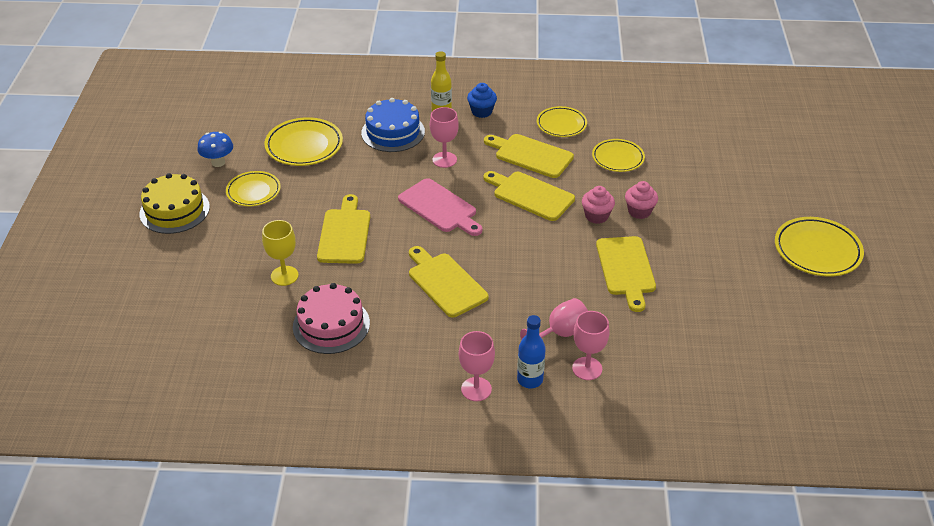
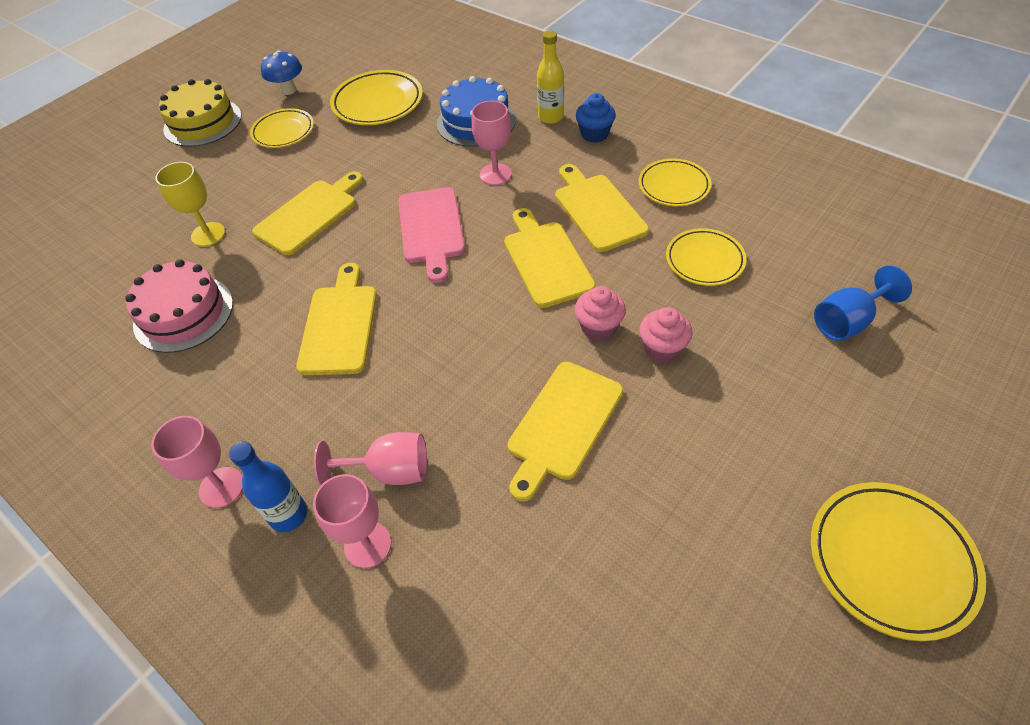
camera: 40 degrees right, 10 degrees up
(714, 158) = (847, 321): none -> blue goblet

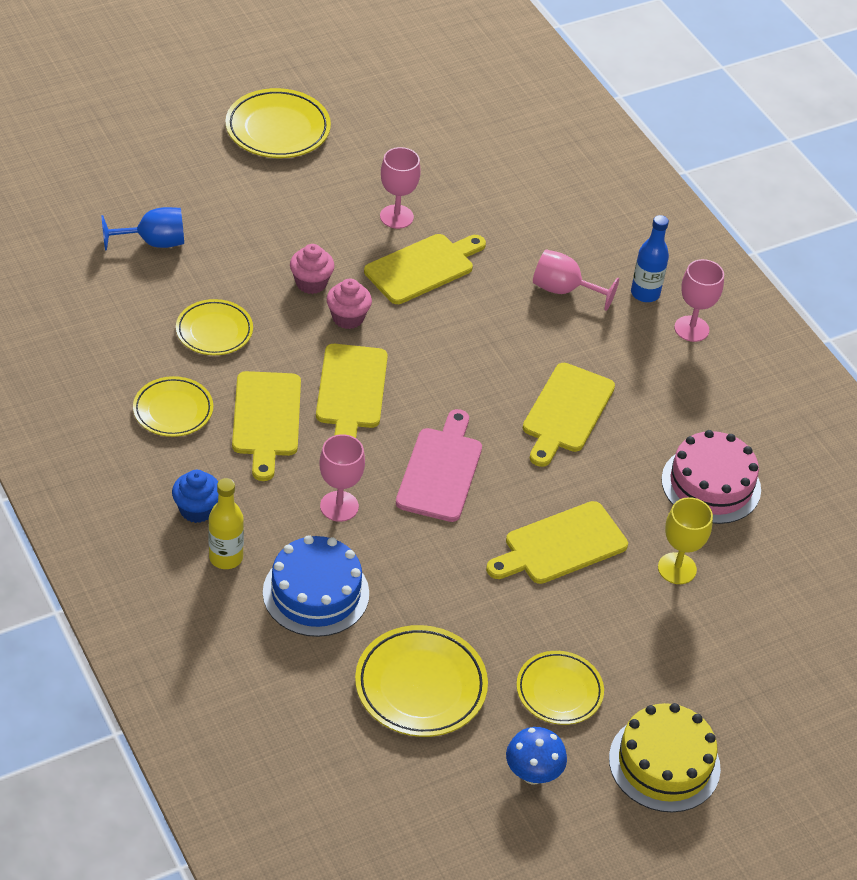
camera: 165 degrees left, 5 degrees down
(368, 545) = (594, 257): pink goblet -> pink goblet (396, 217)

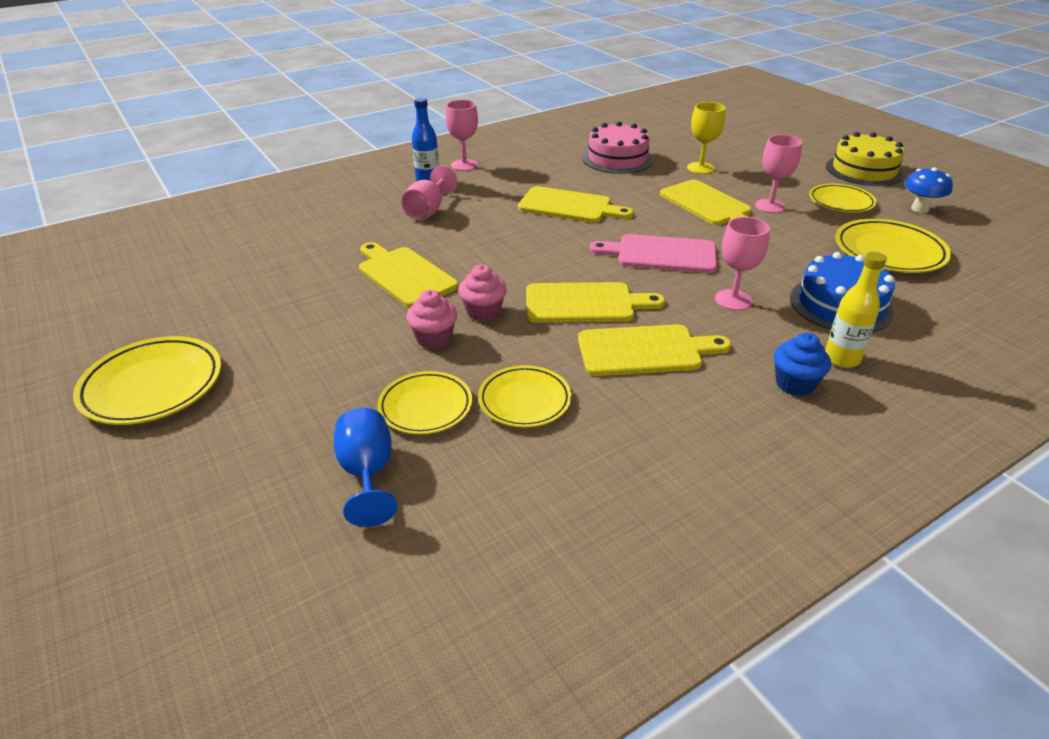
camera: 90 degrees left, 10 degrees down
(173, 410) = (663, 418): yellow plate -> yellow plate (425, 407)
(396, 217) = (327, 294): pink goblet -> pink goblet (770, 206)

